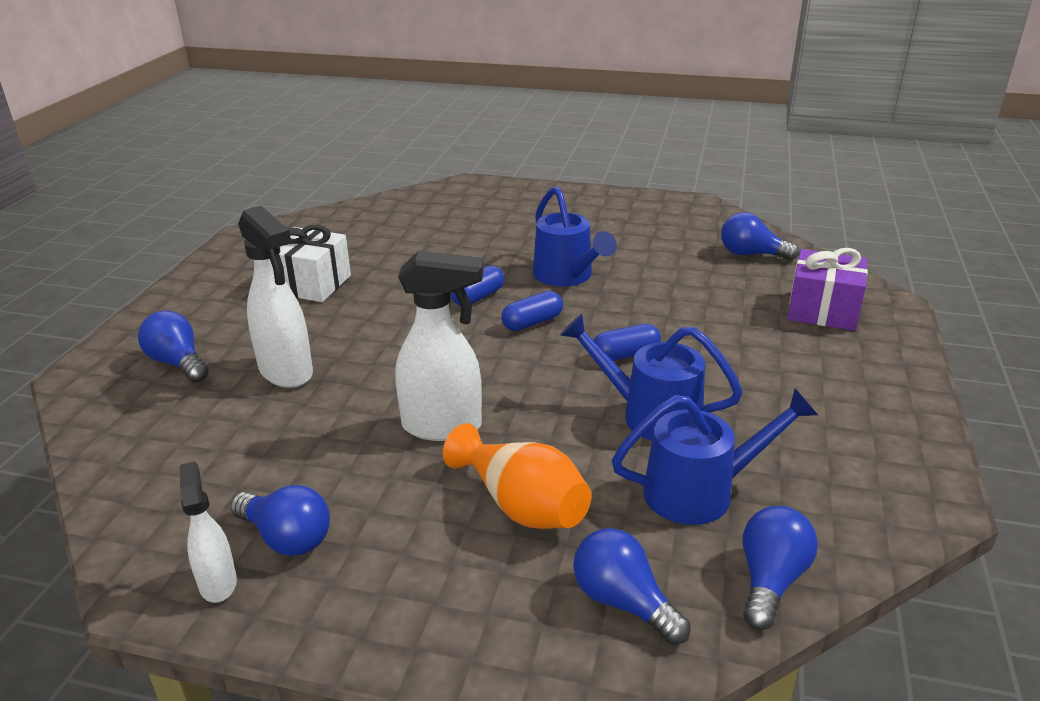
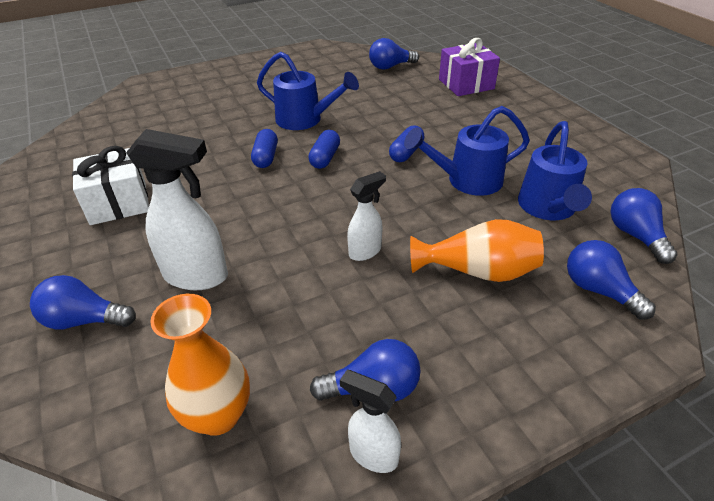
camera: 40 degrees left, 10 degrees up
(165, 482) = (218, 415): none -> orange vase
(443, 427) = (365, 251): white spray bottle -> white spray bottle, size x0.57
(623, 602) = (599, 290): blue light bulb -> blue light bulb turned 45 degrees clockwise
(702, 491) = (548, 209): blue watering can -> blue watering can turned 150 degrees clockwise

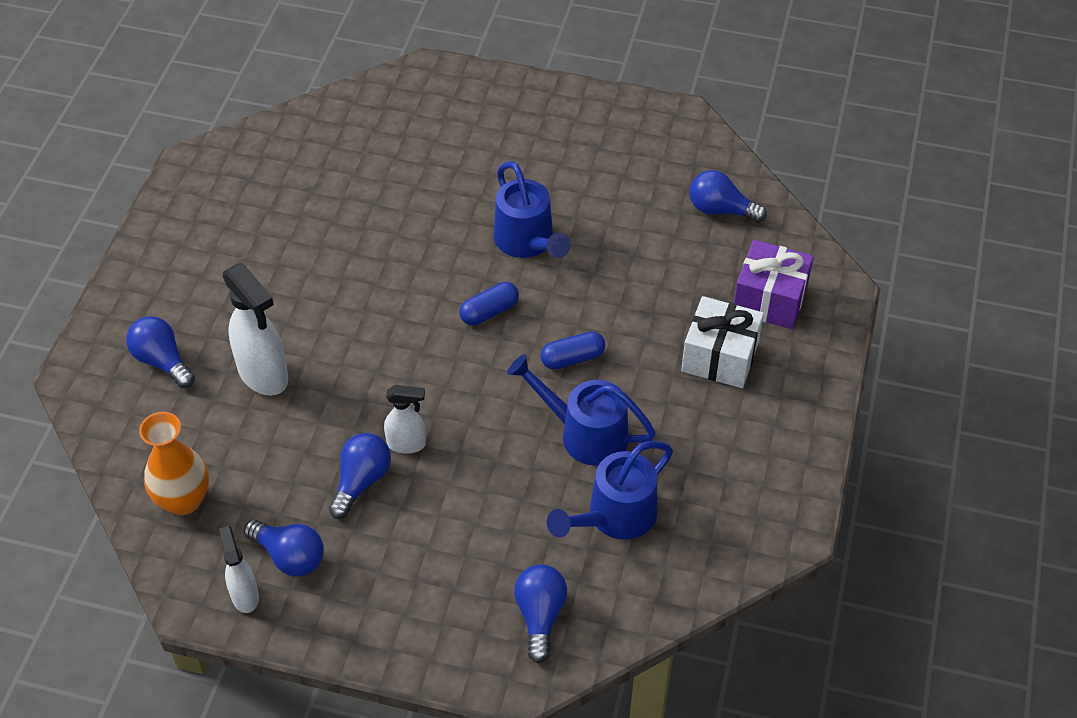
camera: 40 degrees right, 10 degrees up
(118, 203) = (270, 249): white gift -> white gift (720, 357)
(266, 157) = (438, 273): blue capsule -> none
(478, 271) = (470, 528): orange vase -> none
(635, 236) = (649, 600): blue light bulb -> blue light bulb (361, 482)

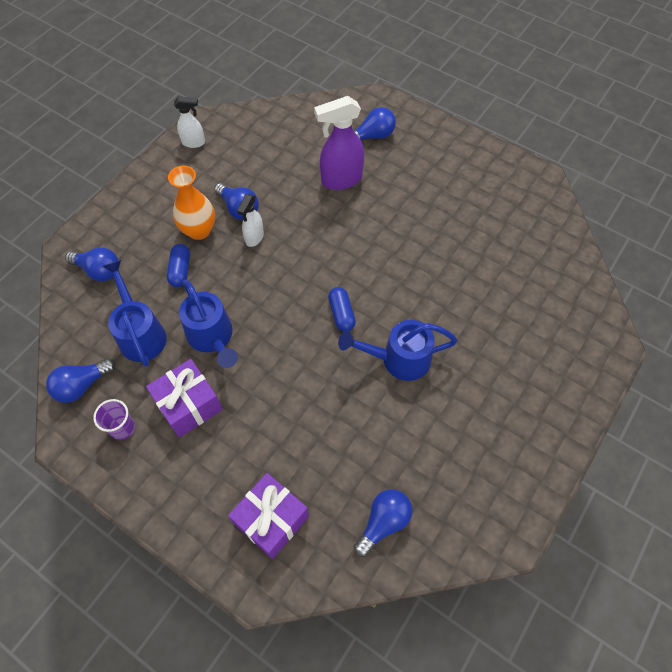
camera: 110 degrees right, 10 degrees up
(183, 500) = (269, 129): orange vase -> orange vase (199, 230)
(264, 375) = (341, 180): white spray bottle -> purple spray bottle
(289, 556) = (207, 166): blue light bulb -> blue light bulb (82, 385)
(572, 358) = (277, 352): blue capsule -> blue capsule (180, 270)
(584, 433) = (212, 338): blue watering can -> blue watering can turned 105 degrees clockwise
(684, 422) = (189, 405): none -> purple gift
(720, 357) = (233, 454): white gift -> none
(747, 478) = (122, 428): none -> purple cup

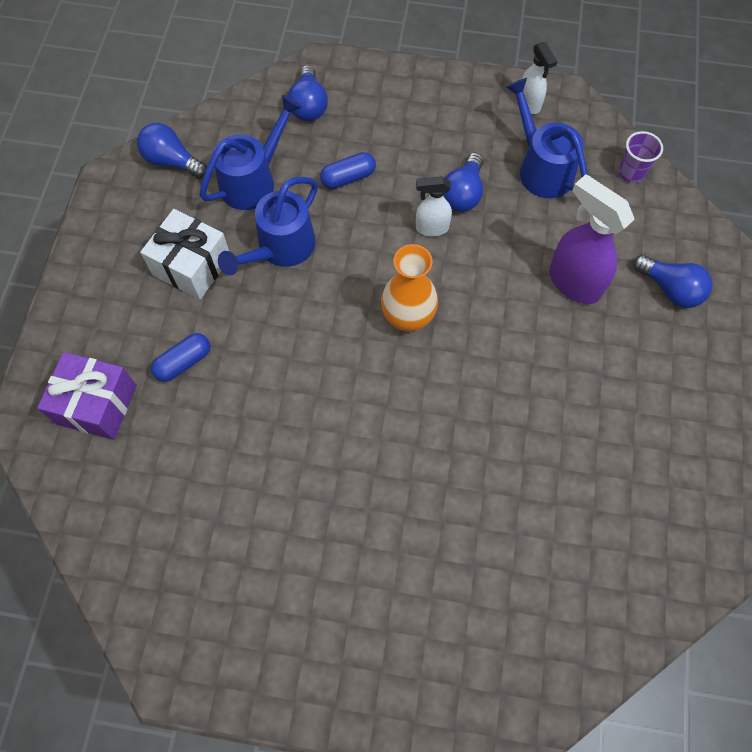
camera: 65 degrees right, 5 degrees up
(122, 428) = (142, 220): purple cup -> purple cup (631, 173)
(189, 405) = (192, 266): purple gift -> white gift
(199, 230) = (410, 169): orange vase -> orange vase (408, 317)
(341, 314) = (376, 367): blue capsule -> blue capsule (184, 362)
(383, 522) = (134, 521): blue light bulb -> none
(398, 359) = (346, 456): blue watering can -> blue watering can (541, 167)

